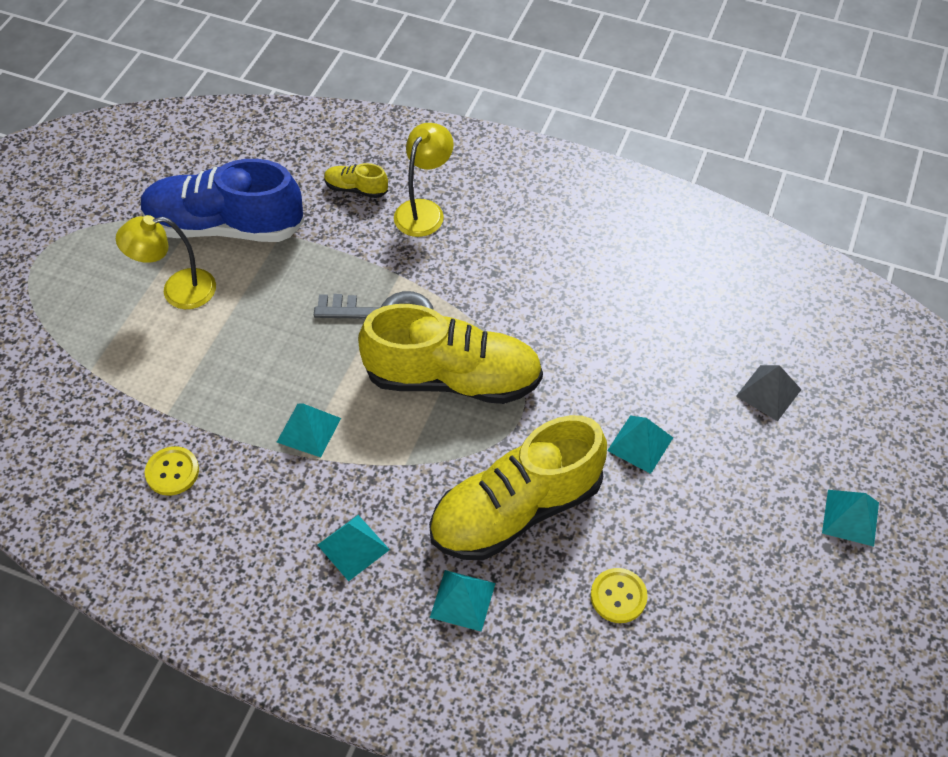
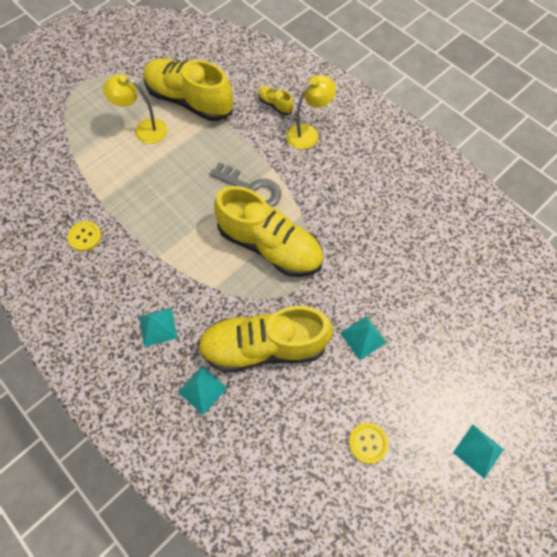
camera: 25 degrees right, 10 degrees up
(225, 226) = (189, 101): blue shoe -> yellow shoe
(309, 430) = (171, 243): turquoise pyramid -> none
(618, 596) = (297, 432): yellow button -> yellow button (368, 443)
(768, 392) = (465, 339): grey pyramid -> none

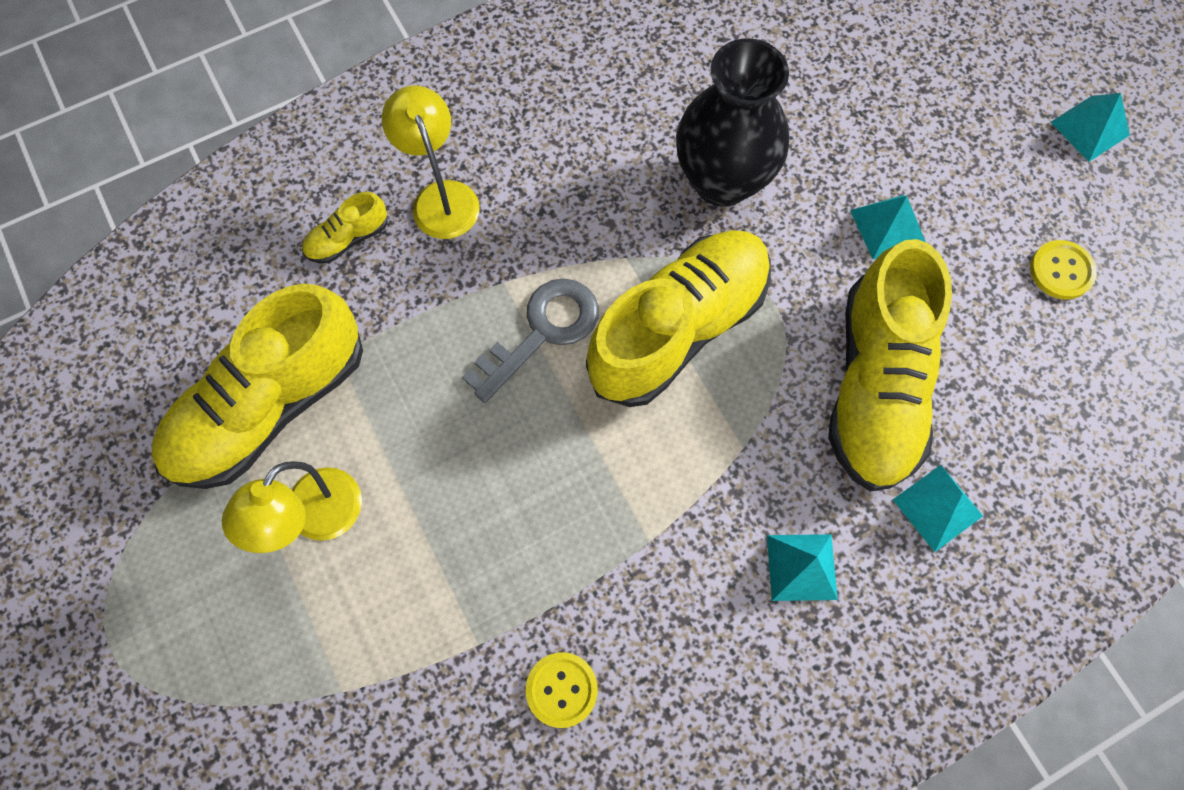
camera: 75 degrees left, 5 degrees up
(361, 248) = (722, 181): none -> black vase

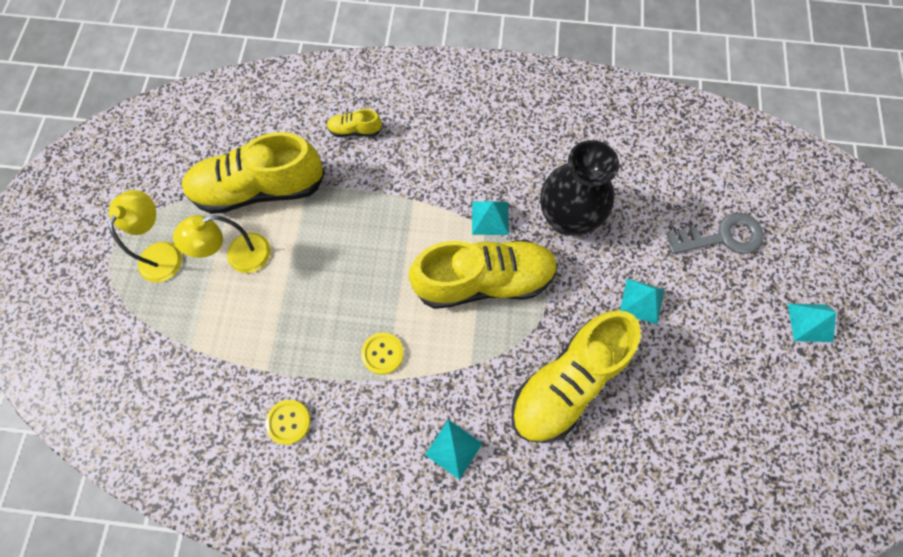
camera: 35 degrees right, 0 degrees up
(441, 197) = (415, 137): yellow lamp -> yellow lamp (164, 253)
(542, 332) = (413, 237): grey key -> grey key (722, 237)
(937, 508) = (551, 471): turquoise pyramid -> turquoise pyramid (490, 218)
(1061, 271) = (727, 391): yellow button -> yellow button (382, 353)

